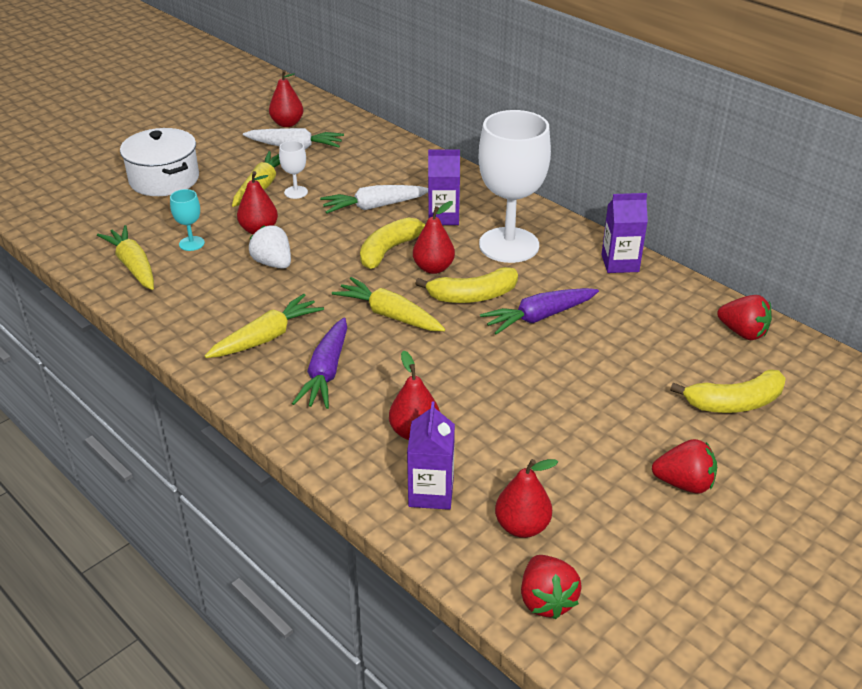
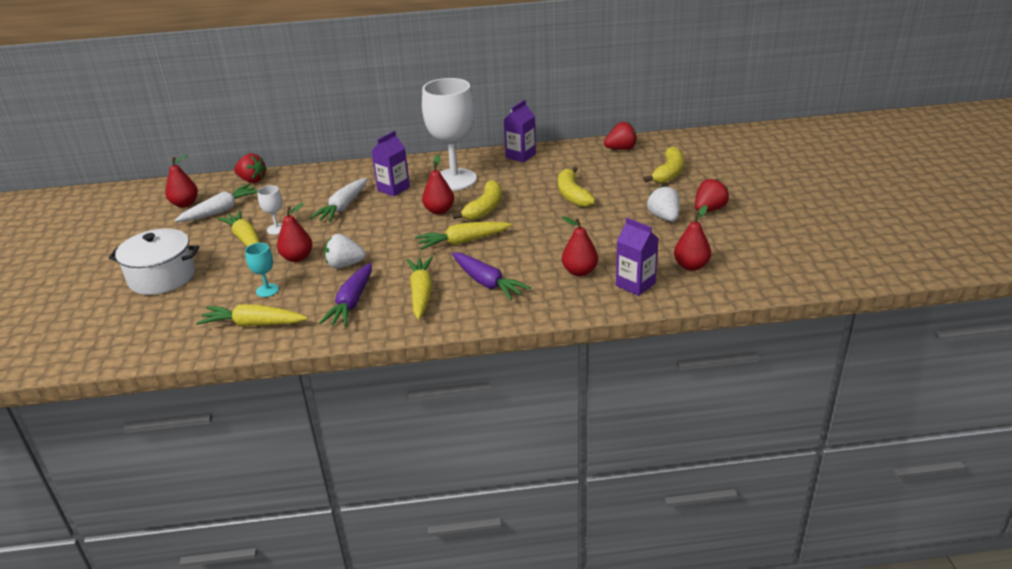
camera: 50 degrees left, 5 degrees down
(389, 250) = (398, 218): yellow banana -> yellow banana (572, 195)
(539, 317) = (533, 196): purple carrot -> purple carrot (352, 302)
(546, 600) = (749, 279): red strawberry -> red strawberry (252, 180)
(614, 449) = (664, 217): none -> white strawberry

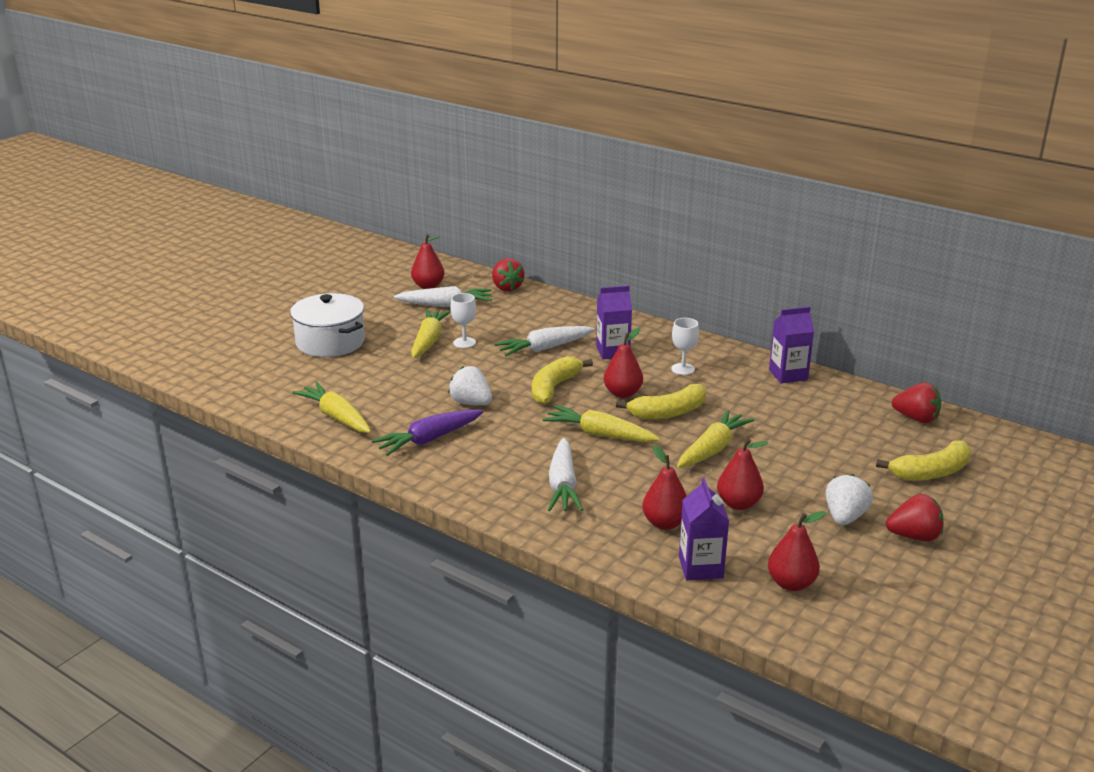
camera: 40 degrees right, 5 degrees down
(267, 290) = (384, 393): turquoise goblet -> none
(297, 258) = (444, 377): red pear -> red pear (738, 504)
(421, 293) = (493, 463): yellow carrot -> yellow carrot (712, 449)
(454, 179) = (683, 369): white goblet -> white goblet, size x0.42
(487, 283) = (563, 485): purple carrot -> white carrot
(572, 195) = (779, 442): yellow banana -> yellow banana (554, 387)

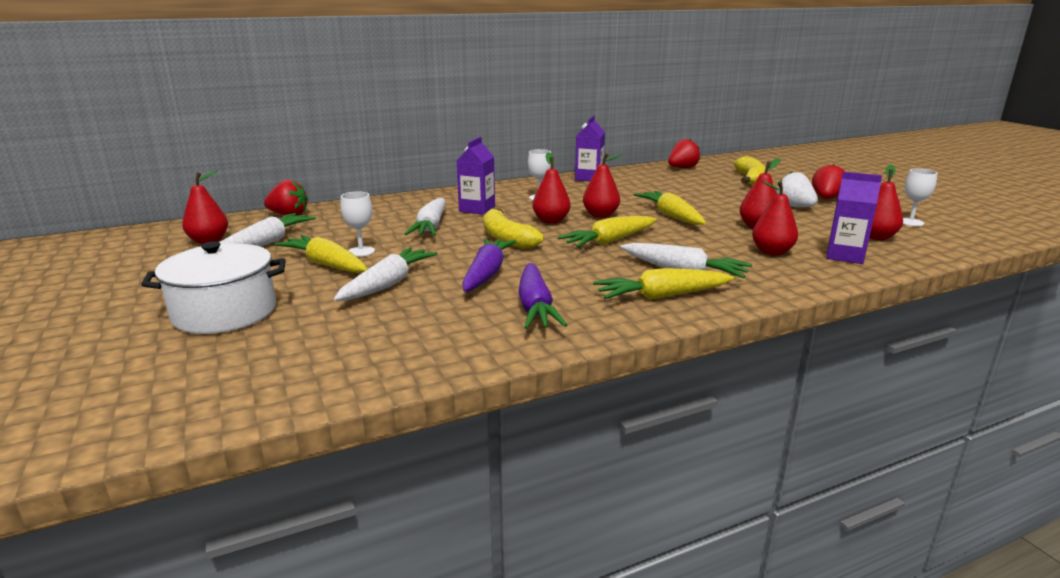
camera: 60 degrees left, 5 degrees down
(336, 417) = (416, 346): yellow carrot -> yellow carrot (662, 296)
(417, 374) = (387, 284): none -> white carrot
(471, 403) = (486, 274): white strawberry -> purple carrot
(668, 412) = (600, 215): yellow banana -> red pear
(886, 606) = (910, 222): none -> white goblet

